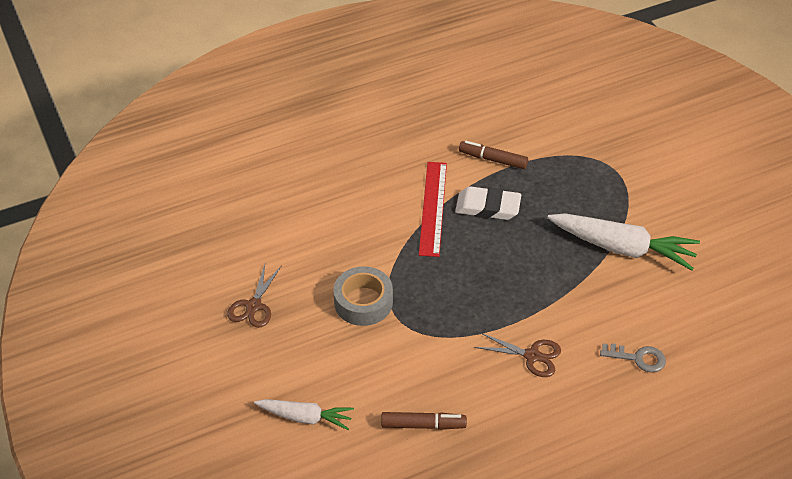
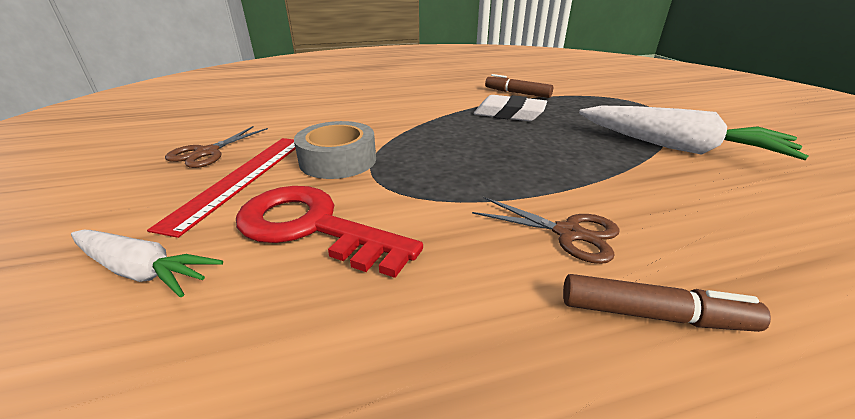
camera: 10 degrees right, 15 degrees down
(379, 373) = (312, 227): none -> red key
(423, 425) = (342, 312): brown marker -> brown marker (652, 314)
(433, 208) = (451, 111): red ruler -> red ruler (241, 178)
(638, 358) = (770, 257): grey key -> none

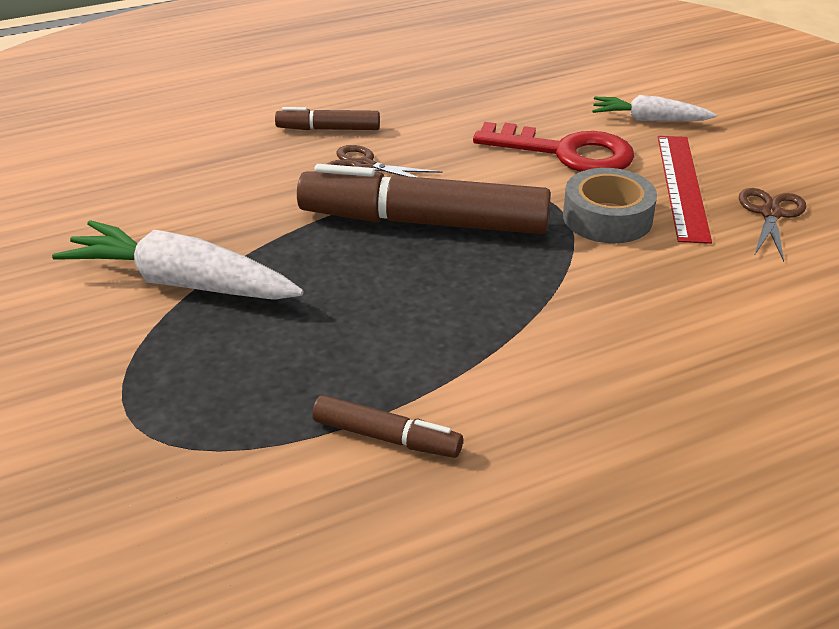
camera: 170 degrees right, 5 degrees up
(496, 169) = (424, 222): none -> brown marker
(509, 114) = (406, 345): white eraser -> none

